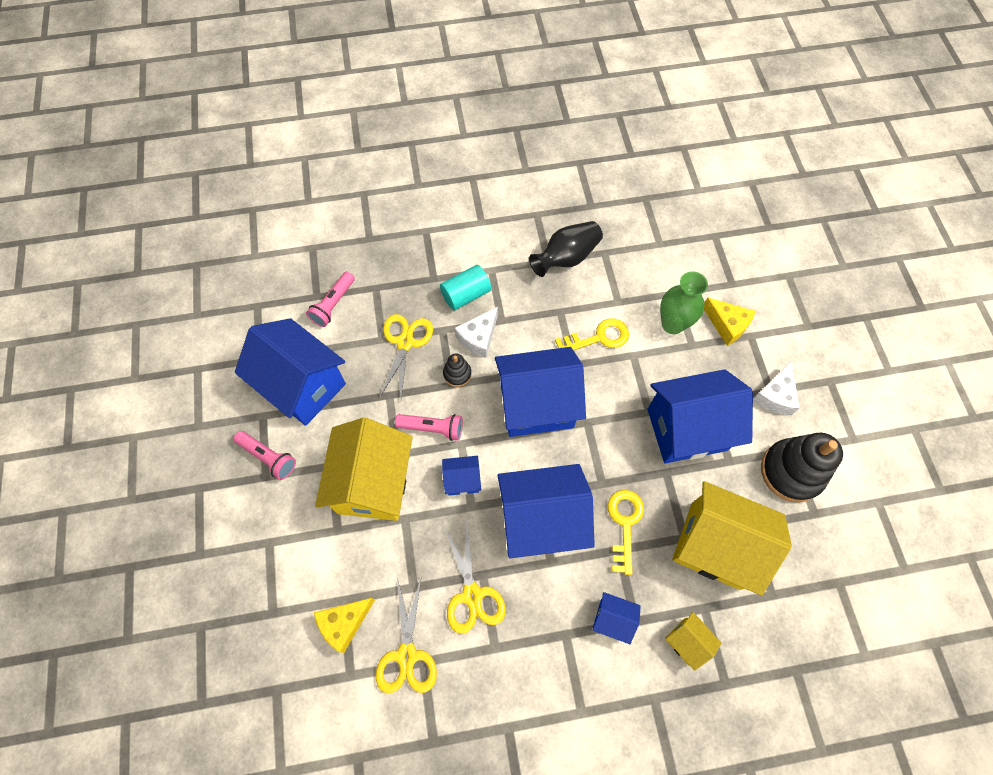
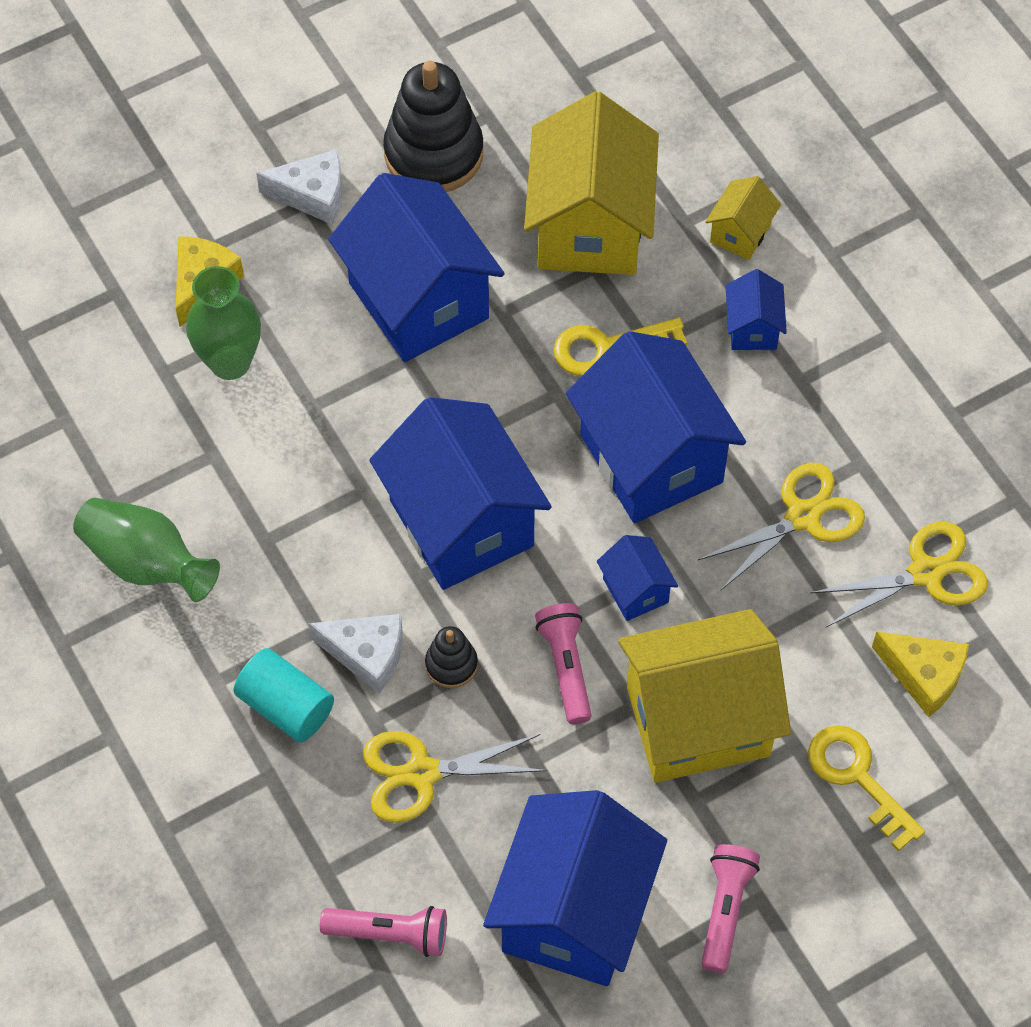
camera: 110 degrees left, 5 degrees down
(566, 257) = (146, 563): black vase -> green vase
(598, 338) = (297, 466): yellow key -> yellow key (857, 778)

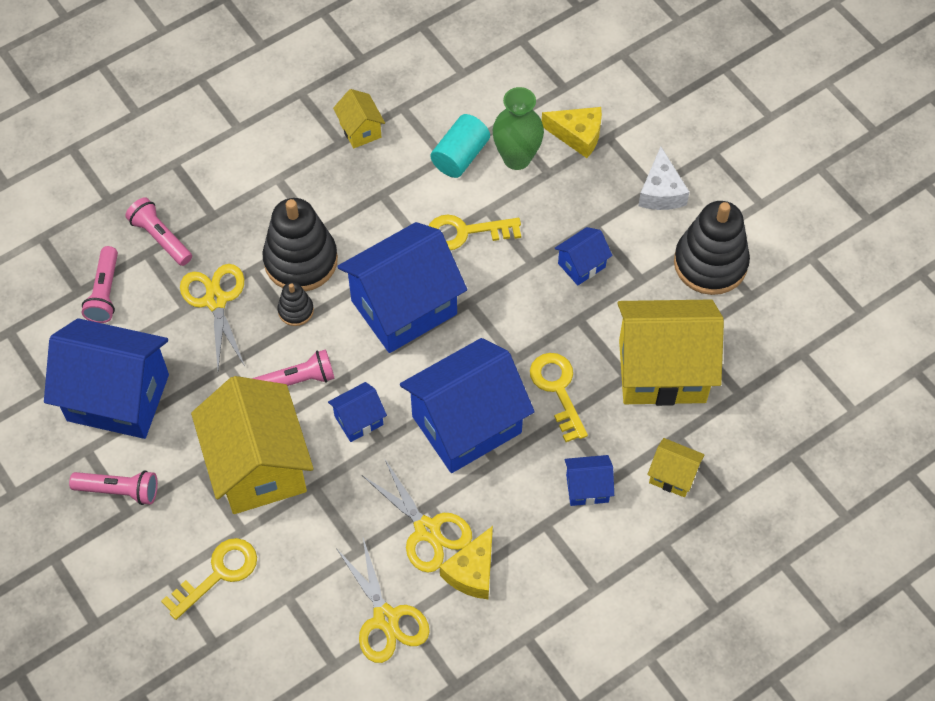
camera: 85 degrees right, 0 degrees up
(146, 563) = (360, 130): green vase -> yellow house
(286, 706) = (261, 218): turquoise cylinder -> turquoise cylinder (460, 156)
(301, 852) = (160, 238): none -> pink flashlight
(347, 437) = (465, 232): none -> yellow key
(367, 654) = (301, 260): white cheese -> black stacking toy
(418, 300) = (581, 265): blue house -> blue house, size x0.45
(923, 675) = (300, 618): yellow cheese -> yellow cheese (472, 571)

